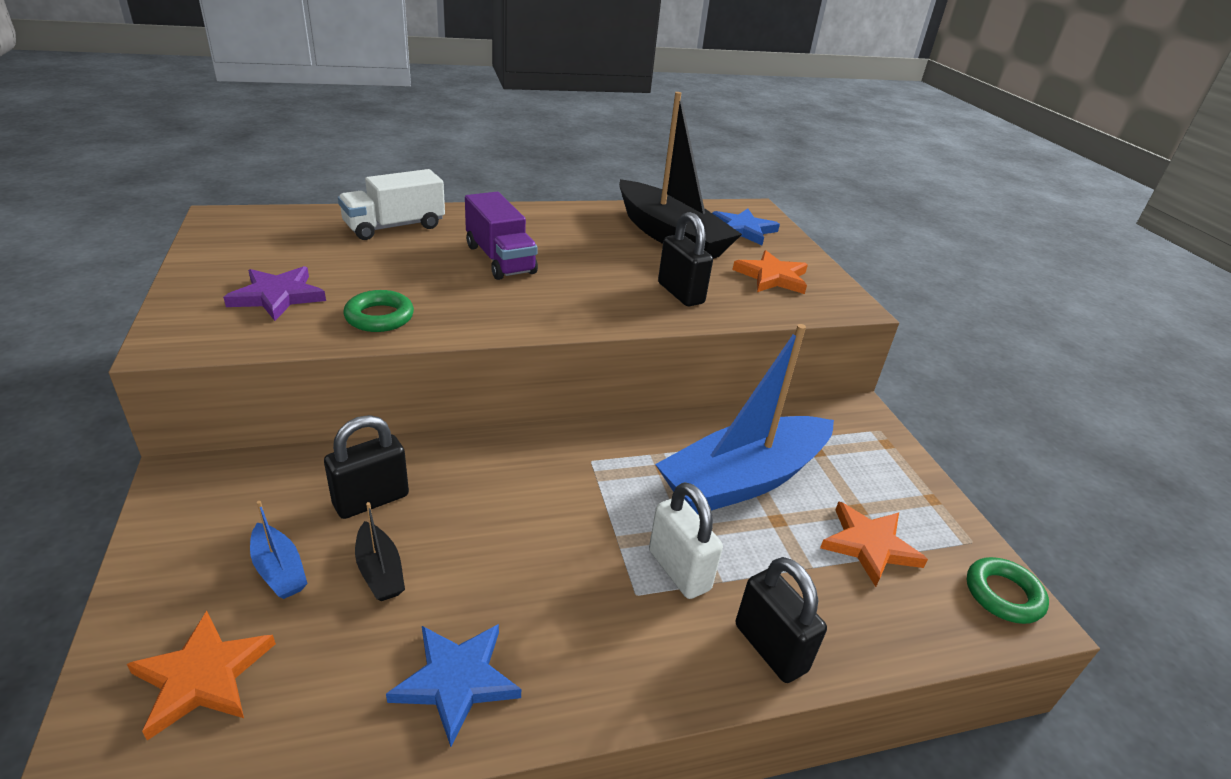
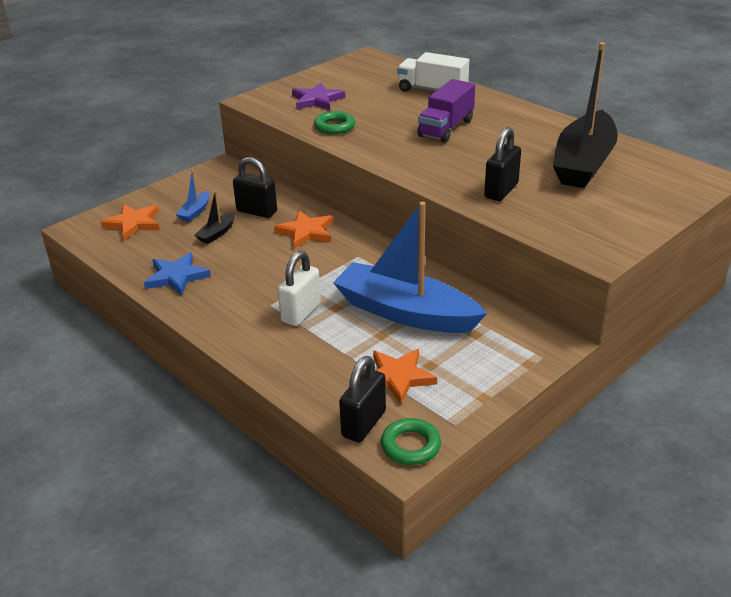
camera: 65 degrees right, 0 degrees up
(743, 230) = (654, 184): blue star -> none
(770, 648) = (273, 358): black padlock -> black padlock (363, 424)
(772, 277) = (589, 215): orange star -> orange star (306, 232)

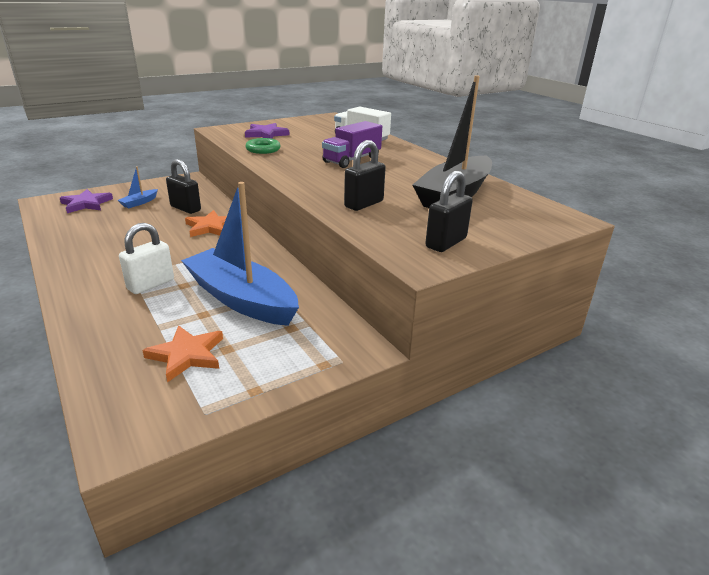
camera: 10 degrees right, 5 degrees down
(133, 224) = (86, 204): orange star -> purple star
(176, 276) = (79, 242): blue star -> none
(217, 233) = (141, 218): black boat -> none
(363, 424) = (115, 395): black padlock -> black padlock (446, 243)
(410, 446) = (141, 428): green ring -> none

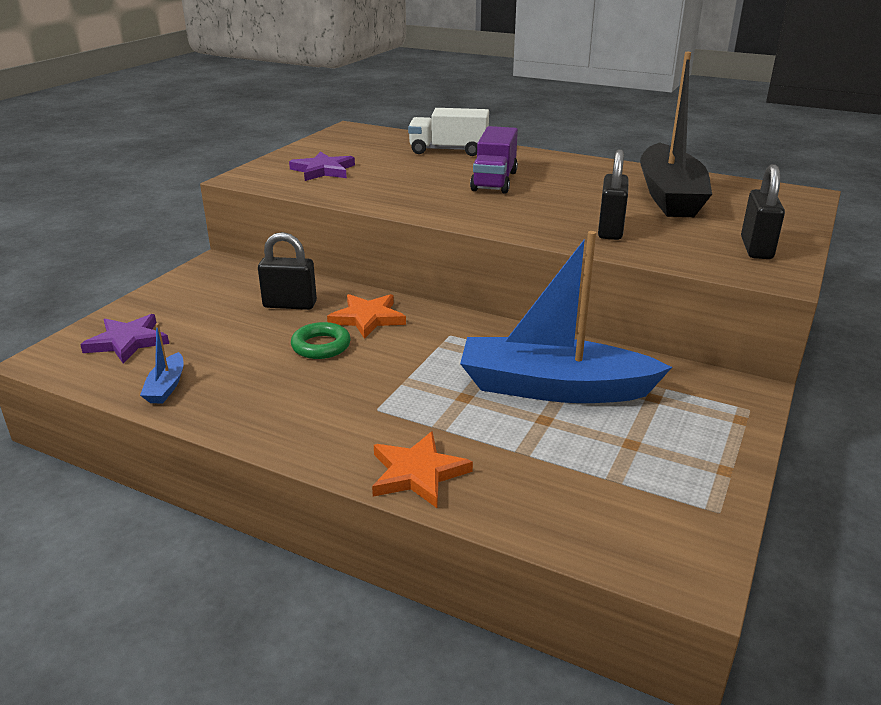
camera: 30 degrees left, 0 degrees up
(139, 203) = (208, 316): blue boat -> blue boat (166, 387)
(151, 284) = (423, 411): white padlock -> none
(187, 355) = (604, 467): orange star -> orange star (418, 473)
(263, 149) = (364, 192): green ring -> green ring (321, 346)

